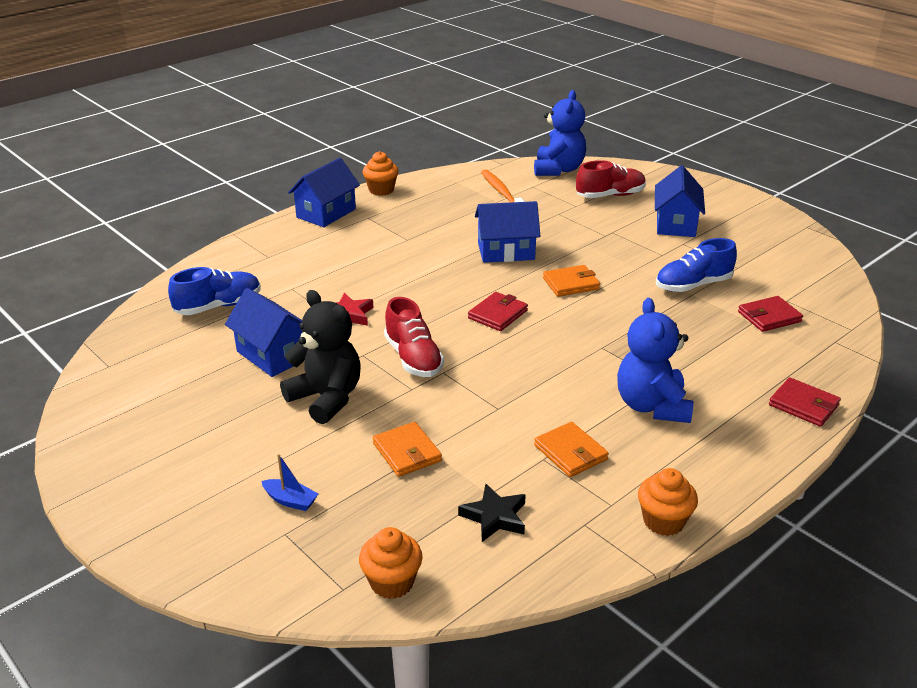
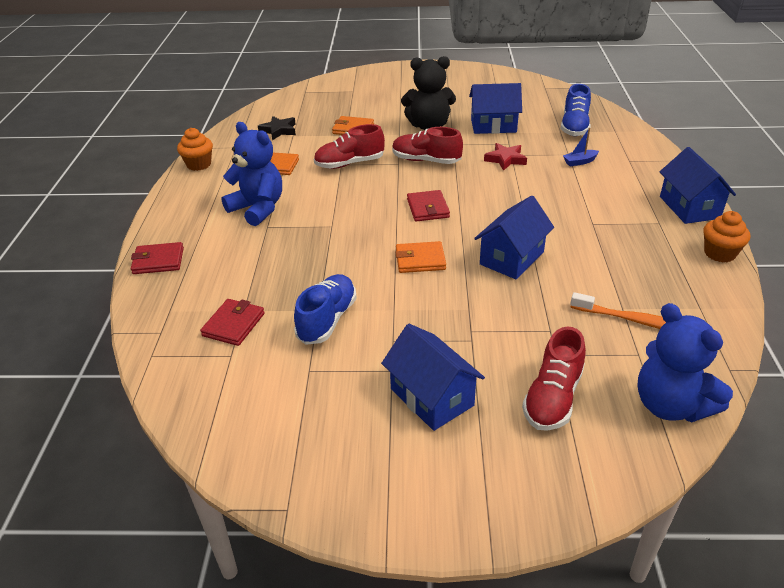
camera: 135 degrees right, 5 degrees up
(290, 500) = (369, 97): blue boat -> blue boat (580, 162)
(392, 582) = (290, 100): orange cupcake -> none
(489, 403) = (349, 164): none -> red shoe
(571, 284) = (420, 260): orange wallet -> orange wallet turned 60 degrees clockwise

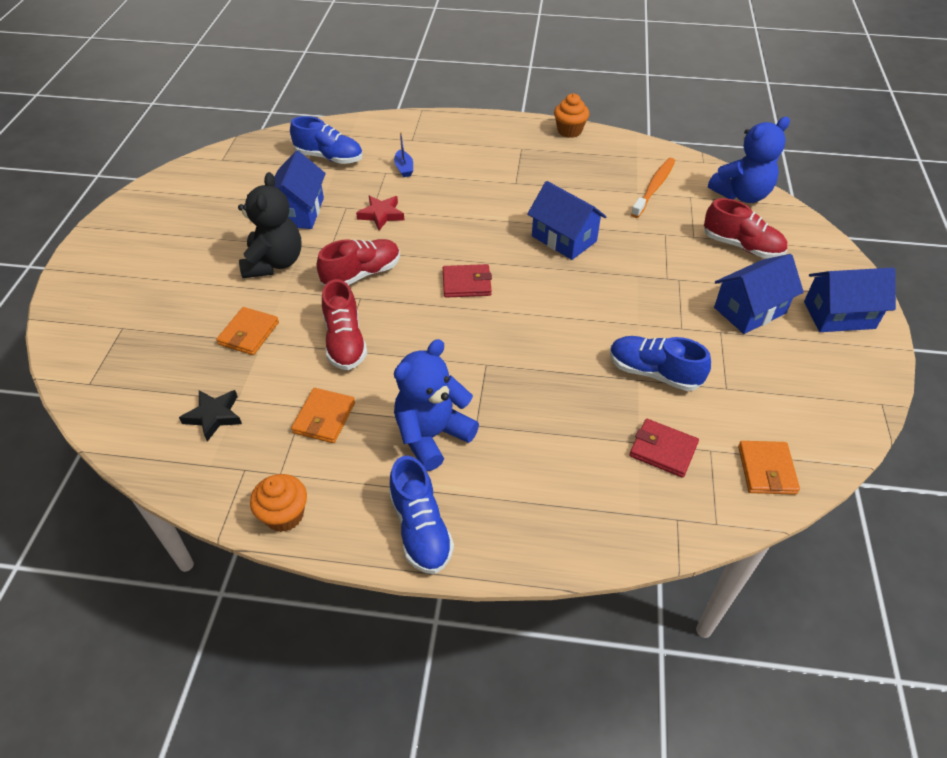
camera: 85 degrees left, 10 degrees up
(158, 261) = (537, 539): red wallet -> none
(178, 212) = (420, 529): none -> blue shoe
(420, 260) = (560, 298): orange wallet -> orange wallet (766, 470)
(426, 160) = (362, 274): red shoe -> red shoe turned 150 degrees counterclockwise
(689, 207) = (501, 128): blue house -> blue house (839, 315)

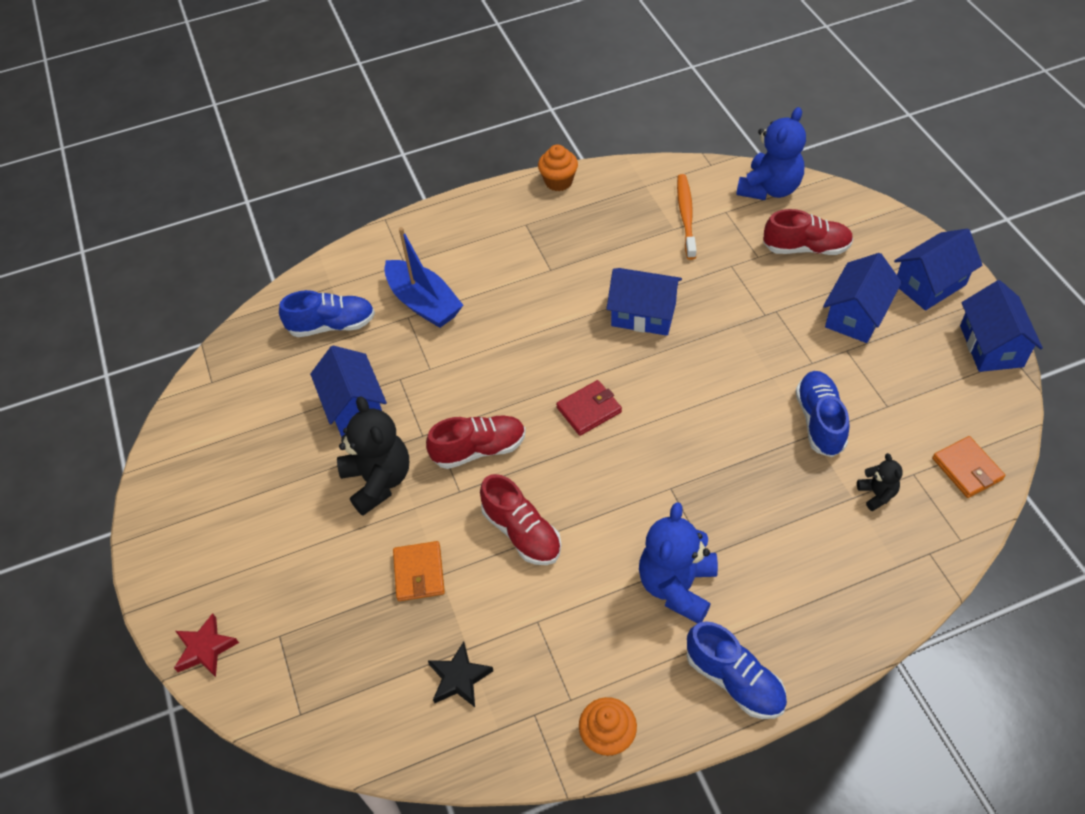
camera: 25 degrees left, 5 degrees up
(324, 418) = (566, 622): orange wallet -> none
(362, 274) = (479, 449): red shoe -> red shoe turned 45 degrees clockwise
(381, 215) = (444, 371): red star -> red star (205, 648)
(404, 168) = (424, 303): blue boat -> blue boat, size x2.18
(654, 373) = (819, 421): blue shoe -> blue shoe turned 90 degrees clockwise
(663, 450) = (877, 494): red wallet -> black teddy bear
(865, 385) = (991, 346): none -> blue house

